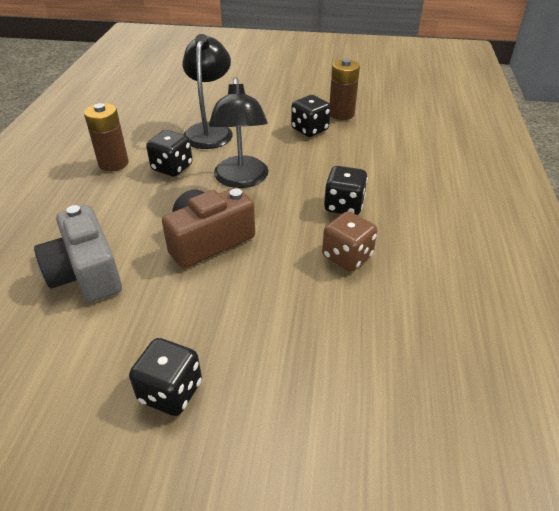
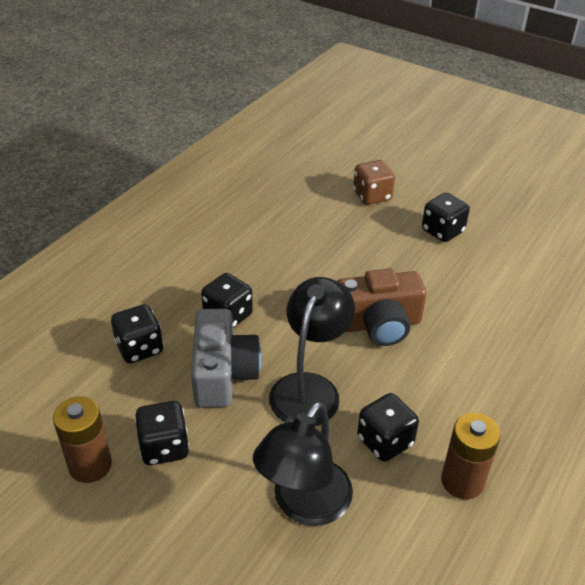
camera: 155 degrees left, 0 degrees up
(86, 273) = (498, 330): grey camera -> grey camera (223, 374)
(347, 257) = (268, 270): brown dice -> brown dice (372, 196)
(383, 166) = (139, 348): none -> black dice

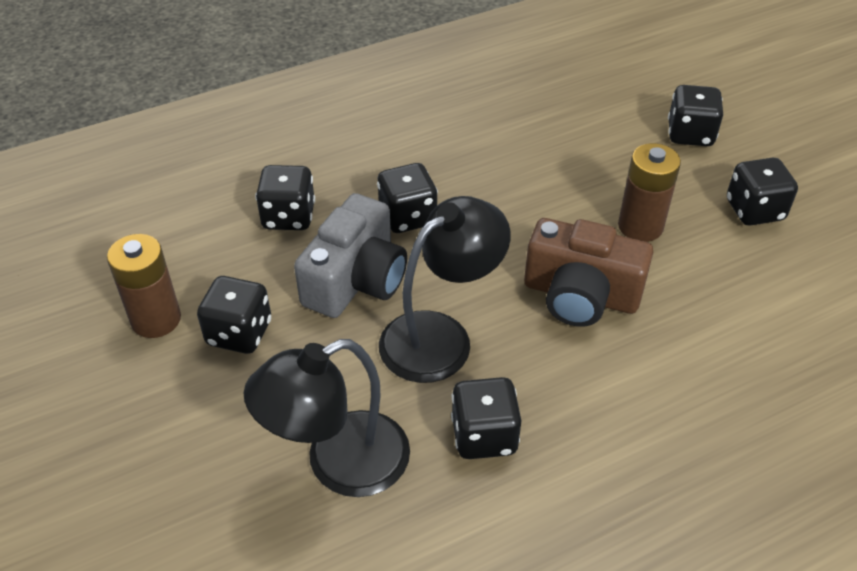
camera: 30 degrees right, 5 degrees up
(372, 196) = (690, 134): brown dice -> black dice
(462, 481) = (544, 527): brown battery -> brown battery (640, 226)

